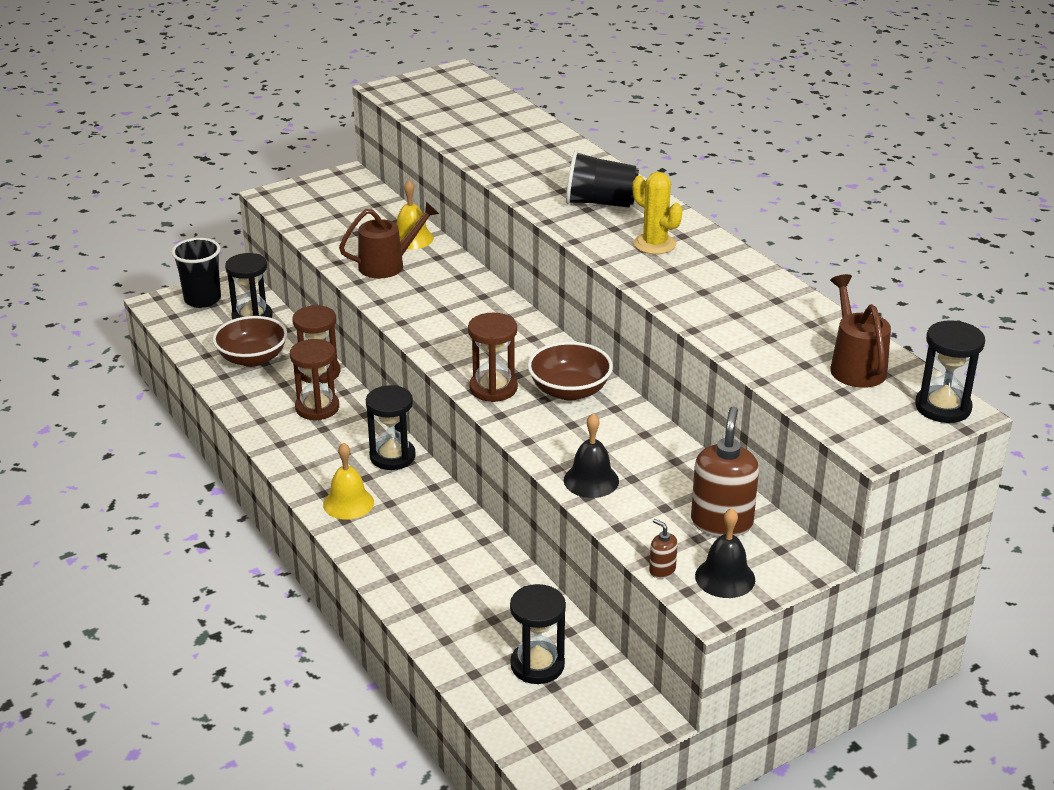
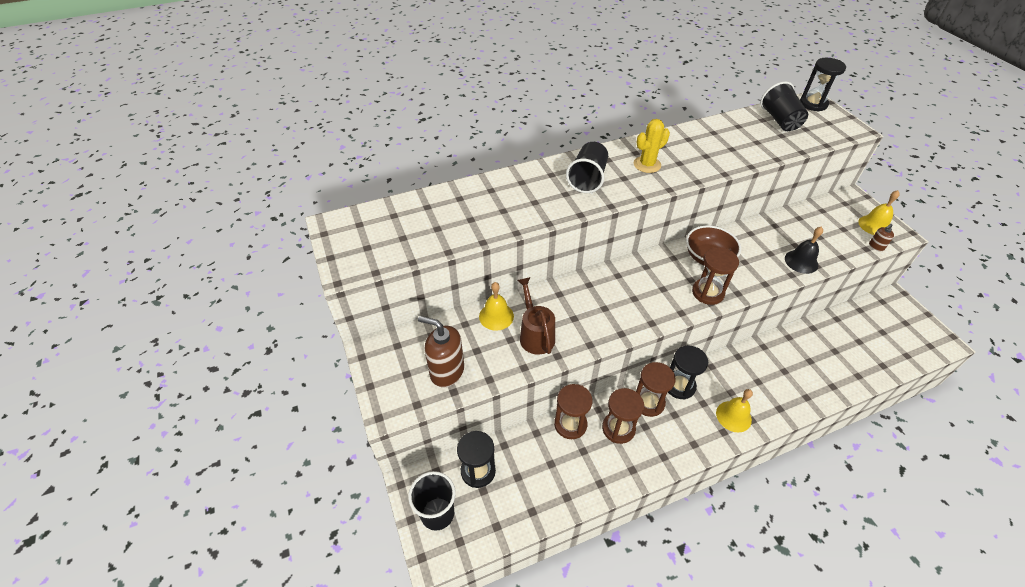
camera: 80 degrees left, 15 degrees up
(252, 358) = (543, 473): brown bowl -> none
(360, 430) = (648, 402): none -> brown hourglass
(537, 665) = (868, 336): black hourglass -> none
(721, 523) = (828, 218): brown soap dispenser -> brown soap dispenser (447, 371)
(725, 577) = (874, 225): black bell -> yellow bell
(854, 365) = (780, 120): brown watering can -> black cup

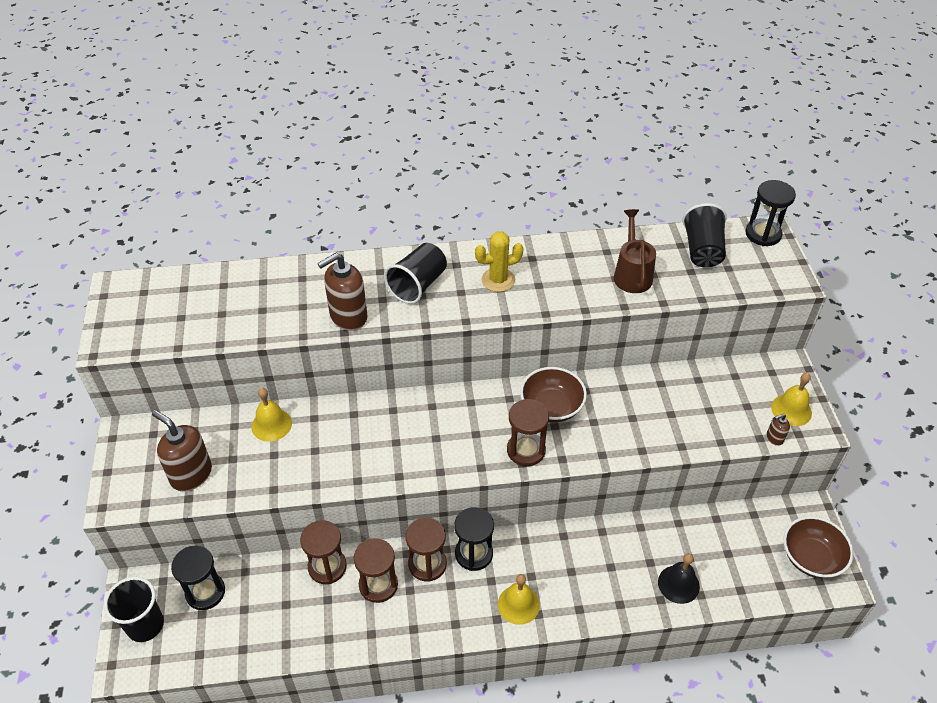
camera: 15 degrees right, 0 degrees up
(535, 334) = (303, 455): brown watering can -> brown watering can (632, 274)
(545, 211) = (348, 317): none -> brown soap dispenser
(801, 261) = (664, 437): black bell -> black bell (678, 584)
(915, 331) = (811, 558): none -> brown bowl

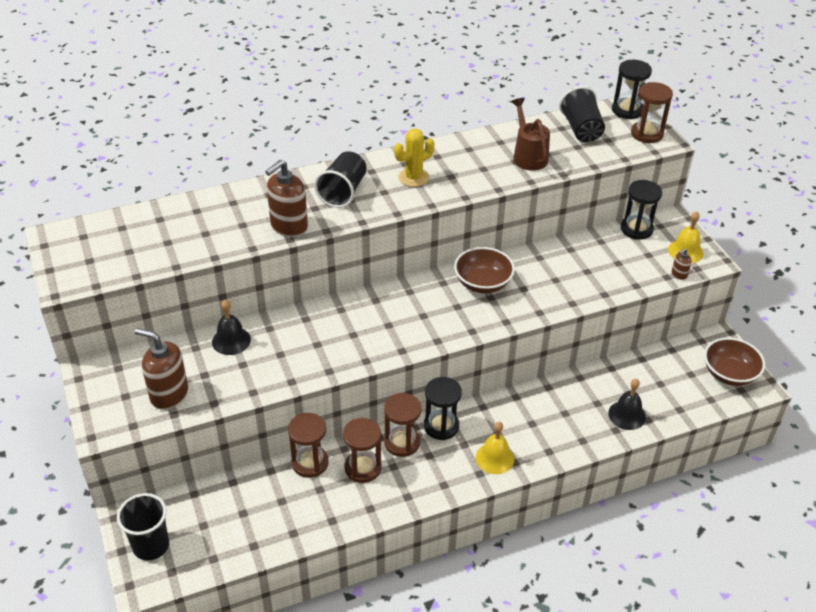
camera: 15 degrees left, 5 degrees down
(205, 592) = (200, 506): black hourglass -> black hourglass (636, 229)
(271, 425) = (231, 340): yellow bell -> black bell
(526, 450) = (472, 320): brown hourglass -> brown hourglass (647, 134)

